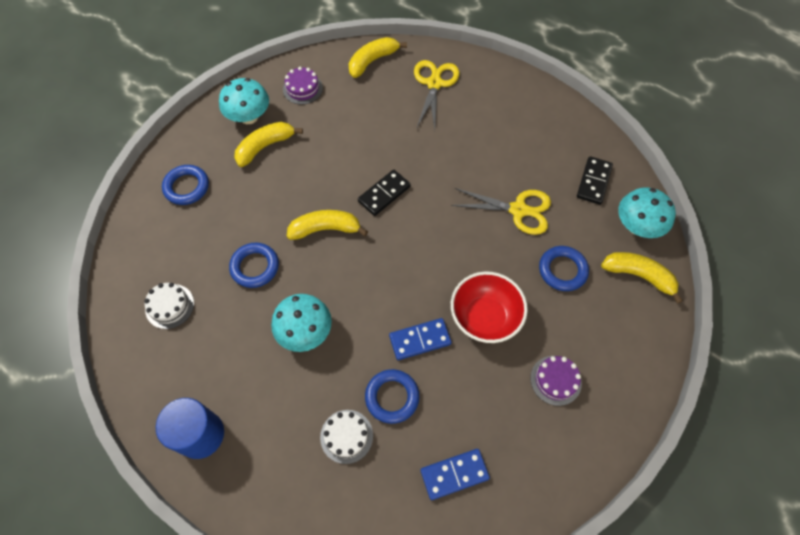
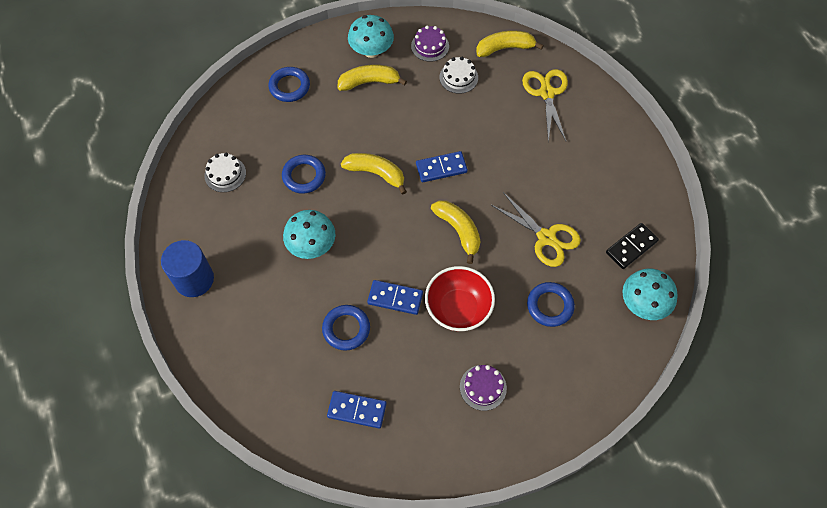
camera: 30 degrees right, 0 degrees up
(346, 436) = (295, 338): white cake -> white cake (458, 77)
(384, 194) = (441, 168): black domino -> blue domino
(434, 83) = (546, 93): yellow scissors -> yellow scissors turned 45 degrees counterclockwise
(638, 276) = (614, 345): yellow banana -> yellow banana (458, 231)

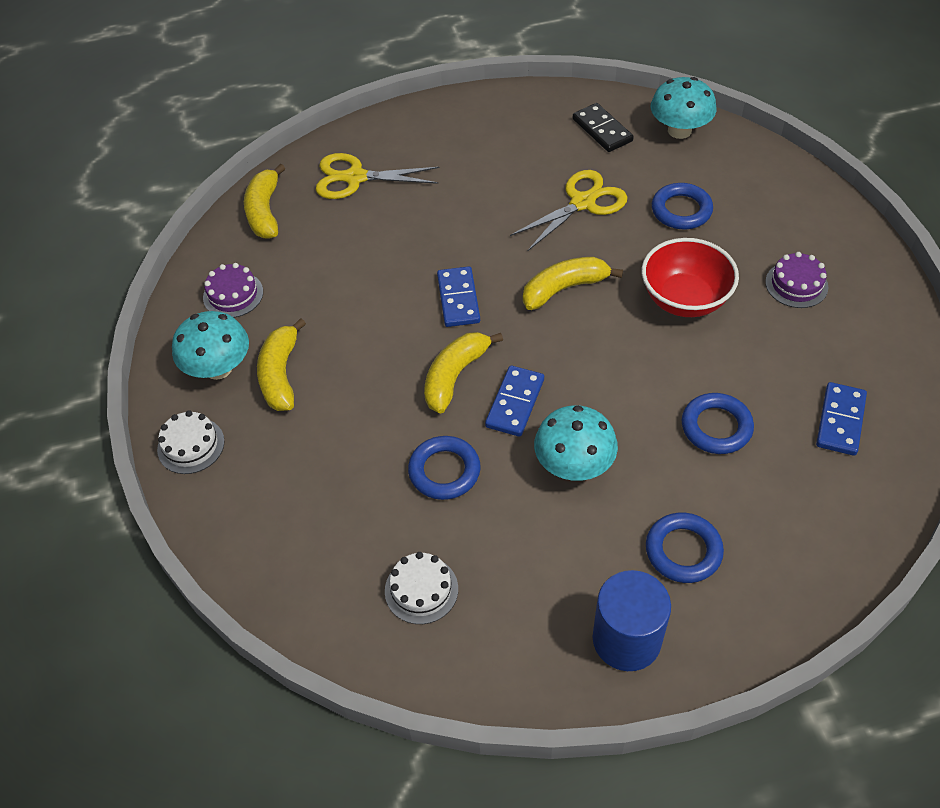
camera: 80 degrees left, 10 degrees down
(289, 87) = (259, 486): blue ring -> blue ring (683, 551)
(395, 298) = (667, 366): blue domino -> blue domino (515, 403)
(458, 77) = (302, 266): white cake -> white cake (191, 445)

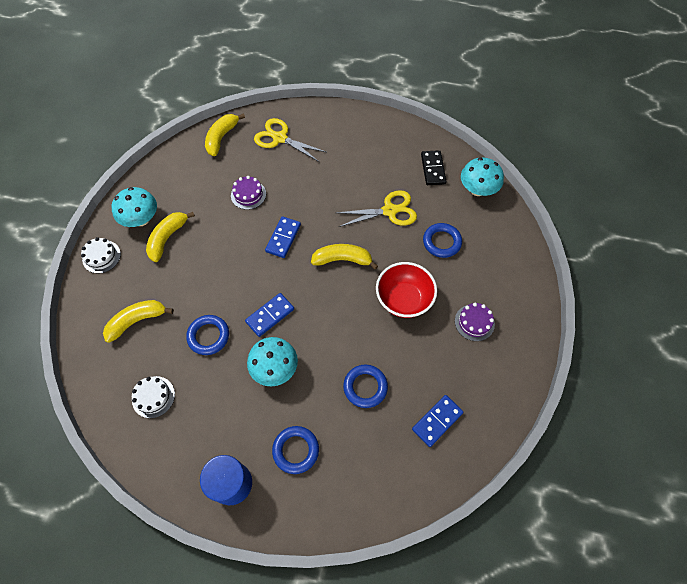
camera: 25 degrees right, 10 degrees up
(233, 295) = (175, 180): purple cake -> purple cake (248, 194)
(455, 376) = (251, 283): yellow banana -> yellow banana (137, 321)

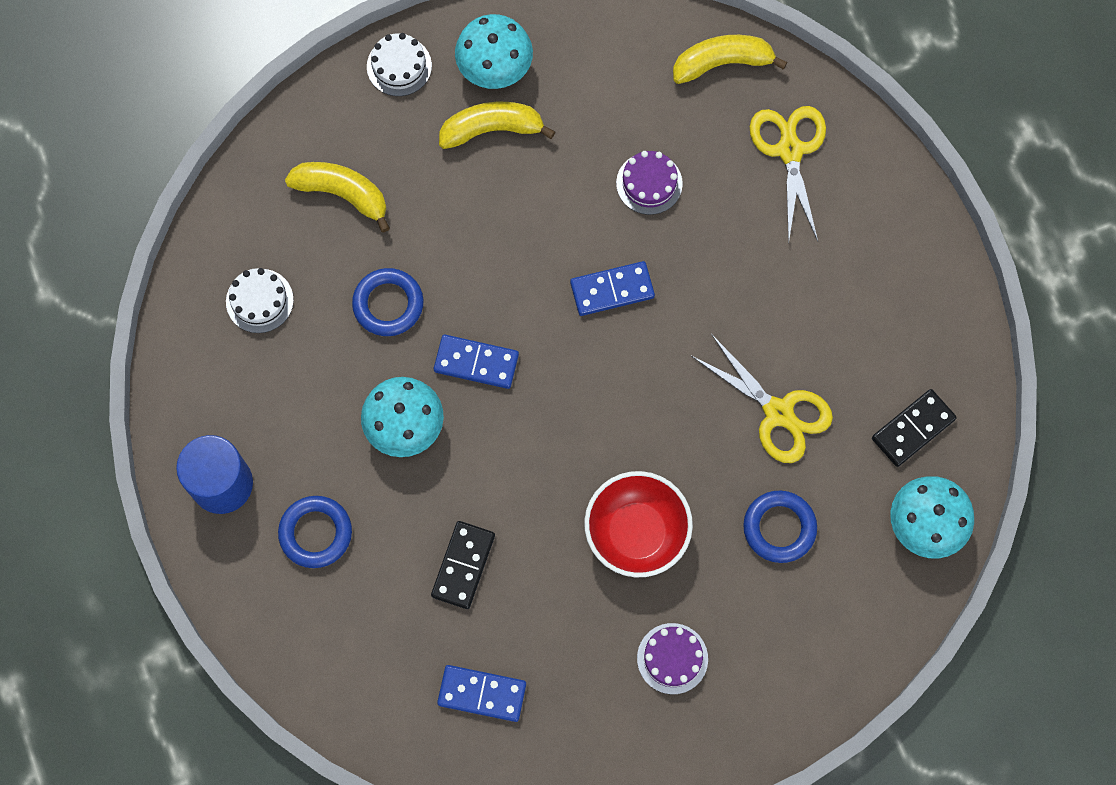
camera: 55 degrees right, 10 degrees up
(342, 259) = (639, 401): yellow banana -> none
(365, 387) = (463, 565): blue ring -> black domino

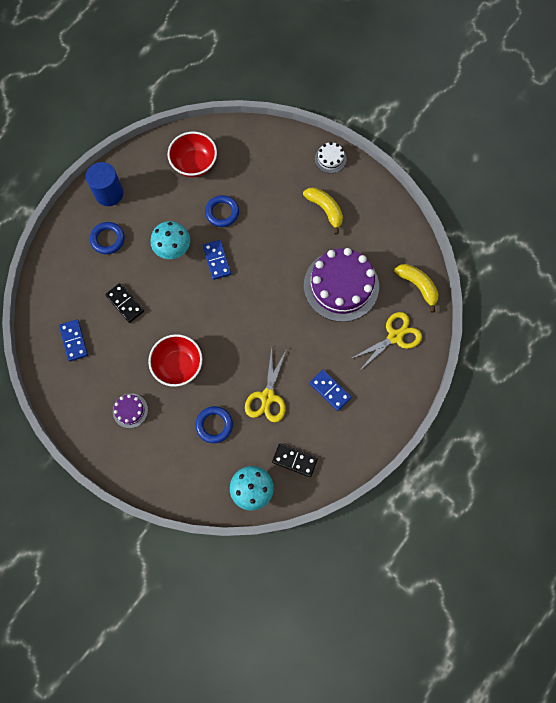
camera: 60 degrees right, 0 degrees up
(259, 301) = (194, 164): white cake -> red bowl
(343, 194) = (260, 169): yellow banana -> none
(463, 565) = (125, 303): black domino -> black domino turned 60 degrees clockwise
(495, 68) = (354, 196): turquoise mushroom -> none
(612, 290) = (282, 297): blue domino -> blue domino (330, 390)
(649, 183) = (341, 286): purple cake -> purple cake, size x2.25

